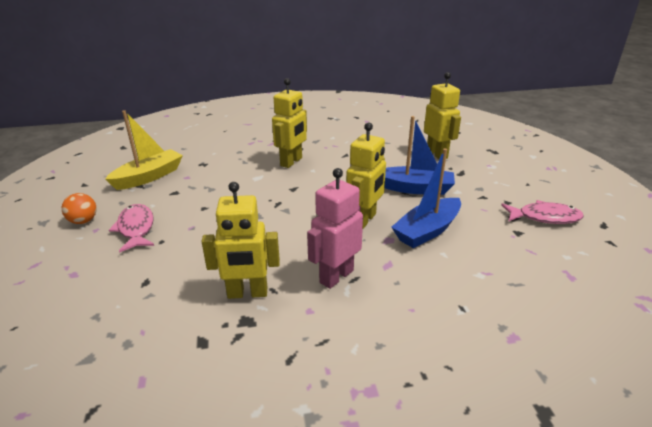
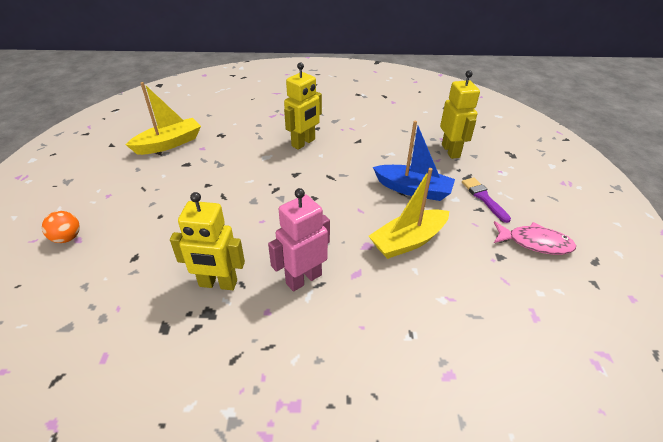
camera: 10 degrees right, 10 degrees up
(83, 221) = (100, 185): orange ball -> orange ball (67, 238)
(136, 228) = (142, 199): pink fish -> none
(364, 220) = (351, 219): yellow robot -> none
(427, 231) = (408, 241): blue boat -> yellow boat
(483, 187) = (484, 198): none -> purple brush

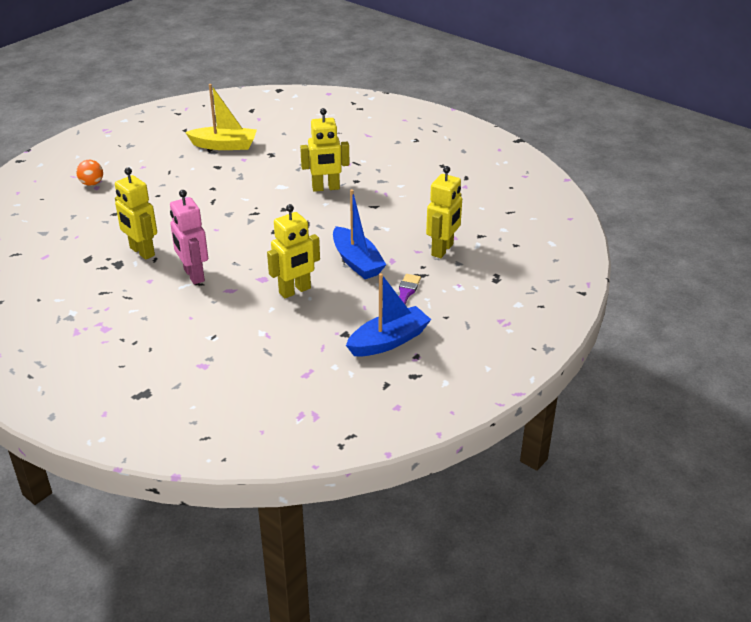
camera: 40 degrees right, 5 degrees down
(303, 279) = (193, 275): pink robot -> pink robot turned 120 degrees counterclockwise
(408, 241) = (295, 291): yellow boat -> yellow robot
(535, 243) = (388, 341): pink fish -> blue boat

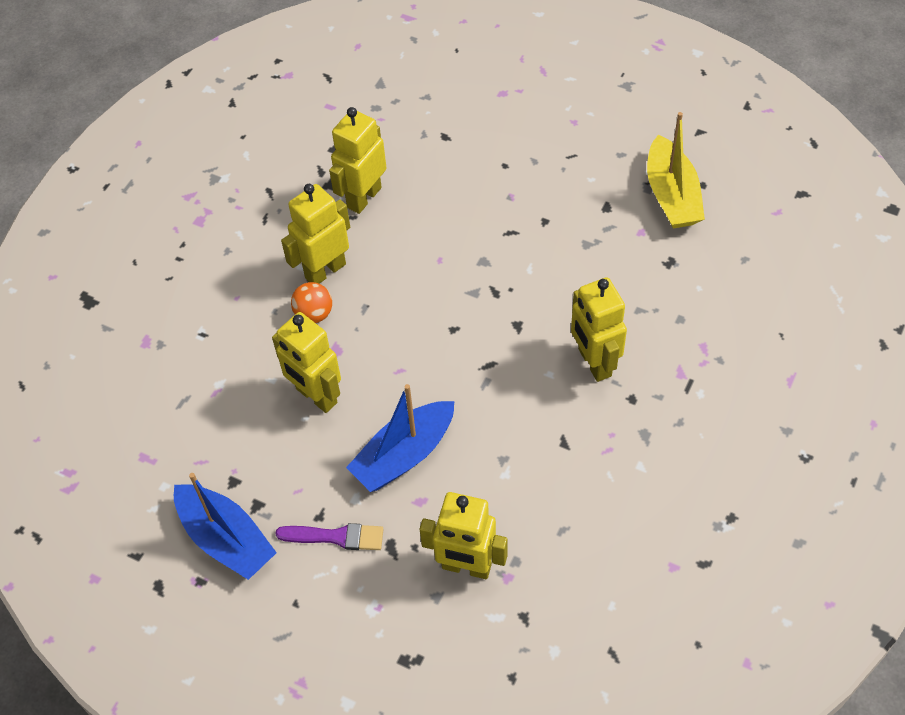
camera: 80 degrees right, 20 degrees up
(92, 183) = (509, 85): orange ball -> orange ball (314, 314)
(193, 275) = (325, 270): pink robot -> yellow robot

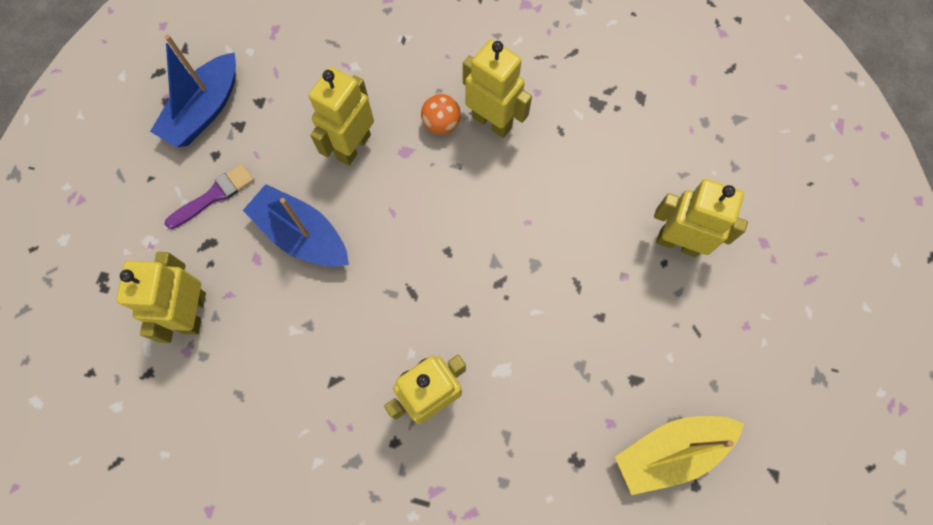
camera: 75 degrees right, 15 degrees up
(336, 537) = (214, 196): purple brush -> purple brush turned 120 degrees counterclockwise
(363, 197) = (587, 136): yellow robot -> yellow robot (678, 242)

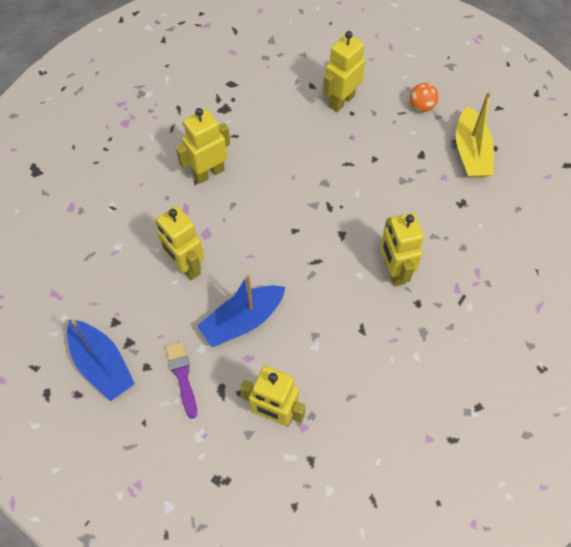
camera: 70 degrees left, 10 degrees down
(441, 124) = (195, 204): orange ball -> orange ball (421, 106)

